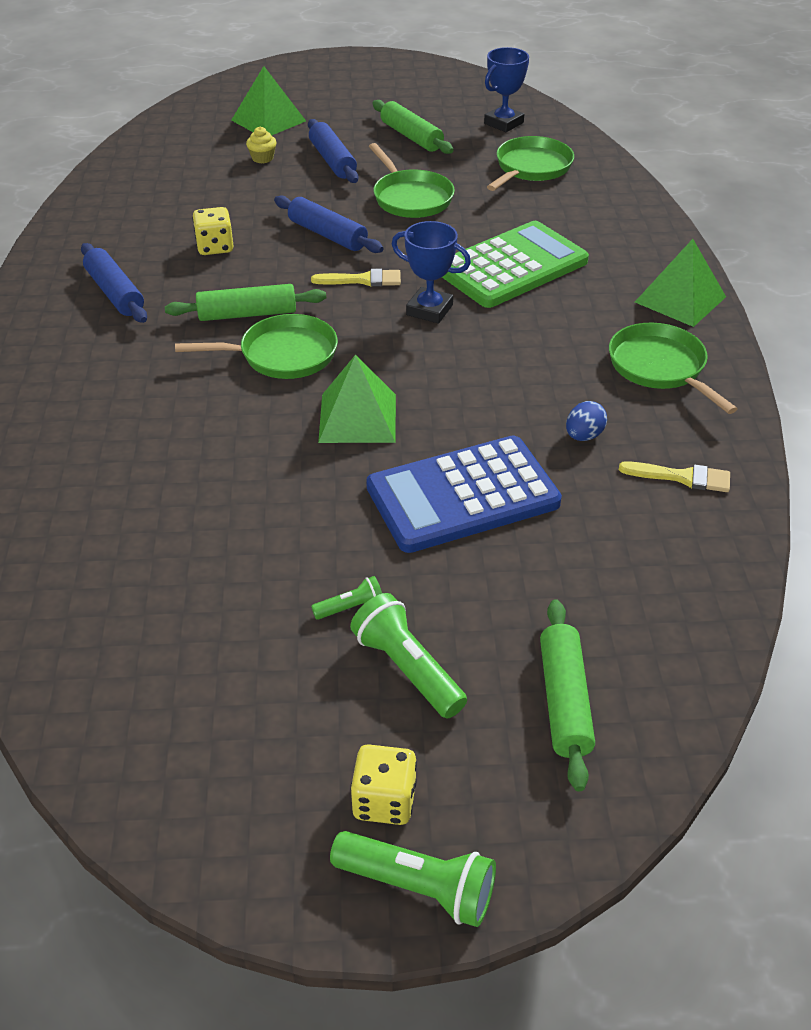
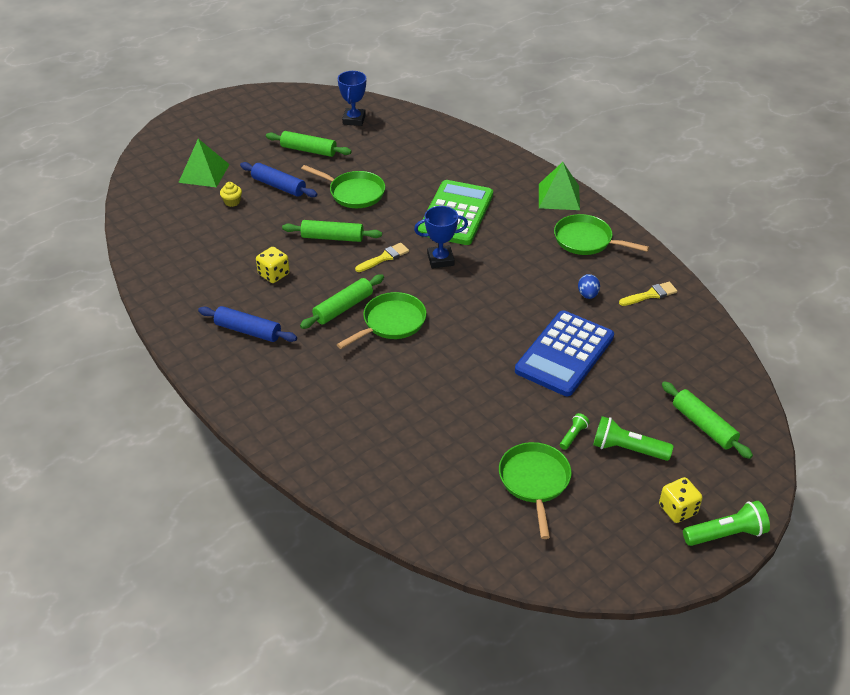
camera: 35 degrees left, 0 degrees up
(327, 235) = (332, 237): blue rolling pin -> green rolling pin
(358, 417) = (470, 339): green pyramid -> none
(531, 168) = (401, 145): green pan -> green pan (534, 481)

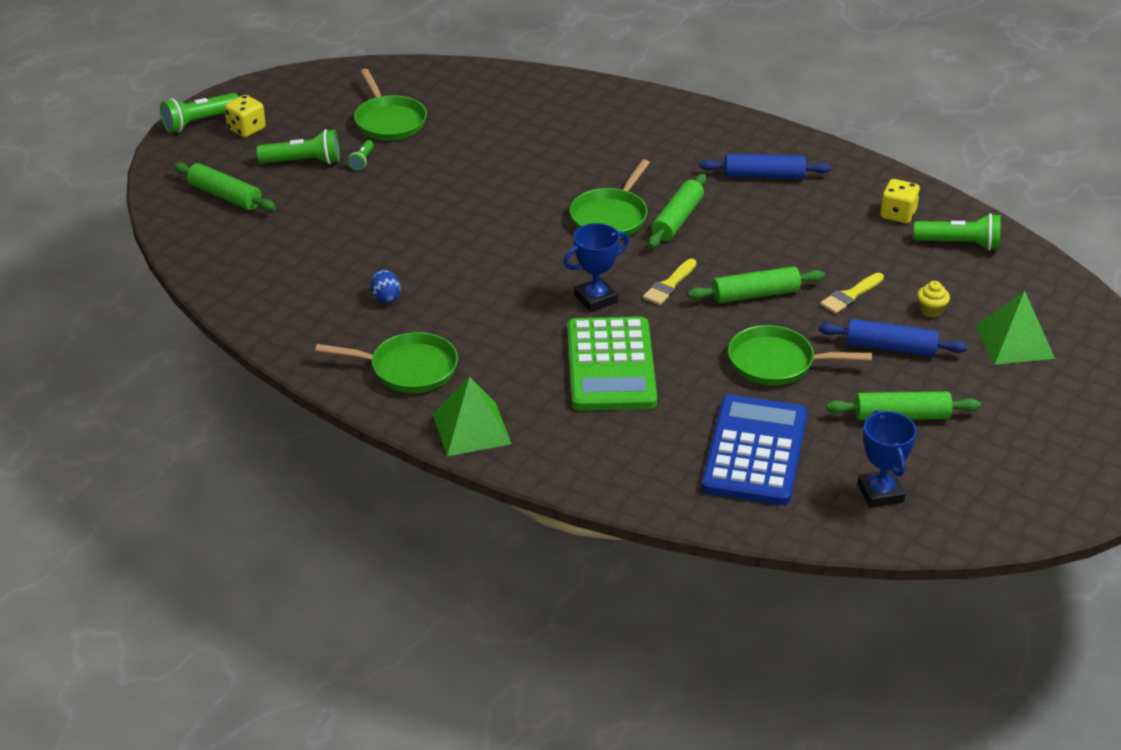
camera: 160 degrees right, 5 degrees down
(166, 240) = (960, 244): none -> green flashlight
(274, 274) = (789, 236): yellow dice -> yellow dice (898, 214)
(564, 354) = (394, 229): blue calculator -> blue calculator (755, 451)
(650, 294) = (304, 316): yellow brush -> yellow brush (850, 295)

